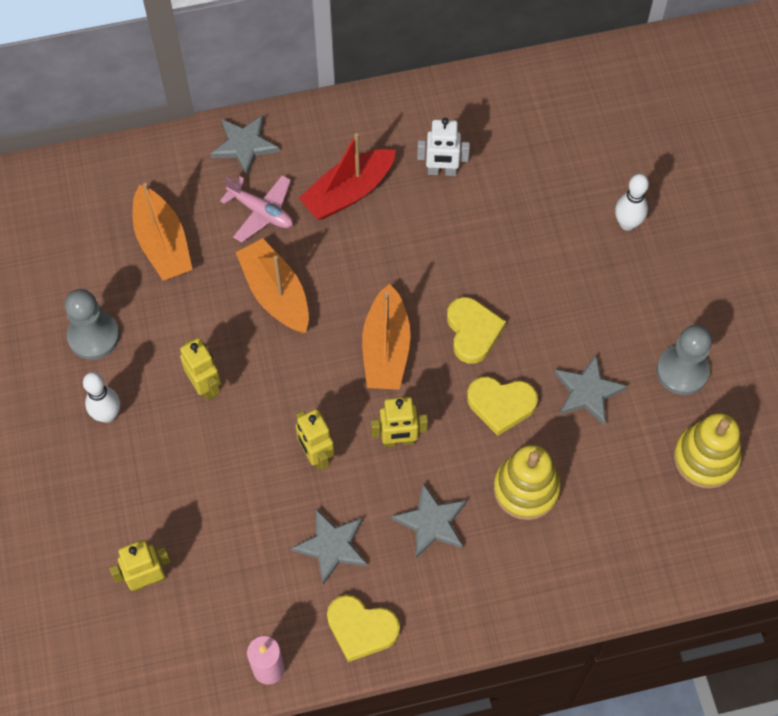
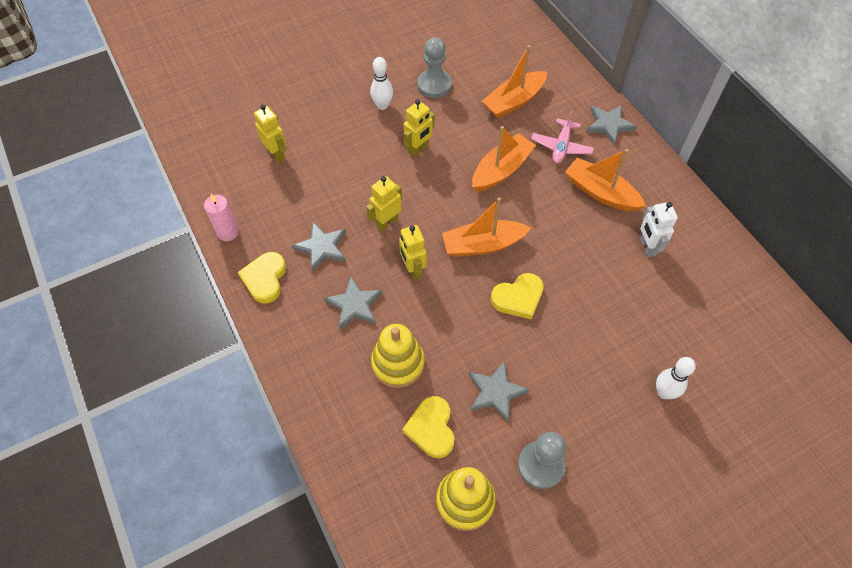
camera: 75 degrees right, 5 degrees down
(348, 192) = (600, 192): red boat -> orange boat
(501, 405) = (463, 331): yellow heart -> yellow heart (431, 428)

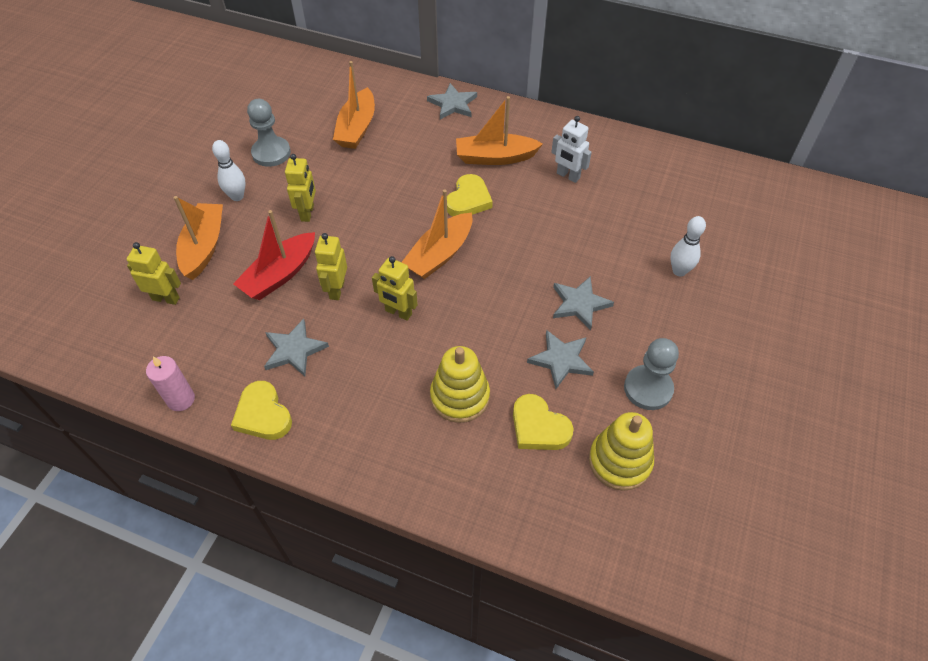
camera: 40 degrees left, 5 degrees down
(354, 305) = (374, 377): grey star -> grey star (579, 304)
(359, 185) = (280, 275): none -> red boat
(501, 170) = (398, 187): orange boat -> orange boat (204, 247)
(518, 298) = (508, 276): yellow heart -> yellow heart (468, 200)
(561, 147) = (430, 141): pink plane -> none

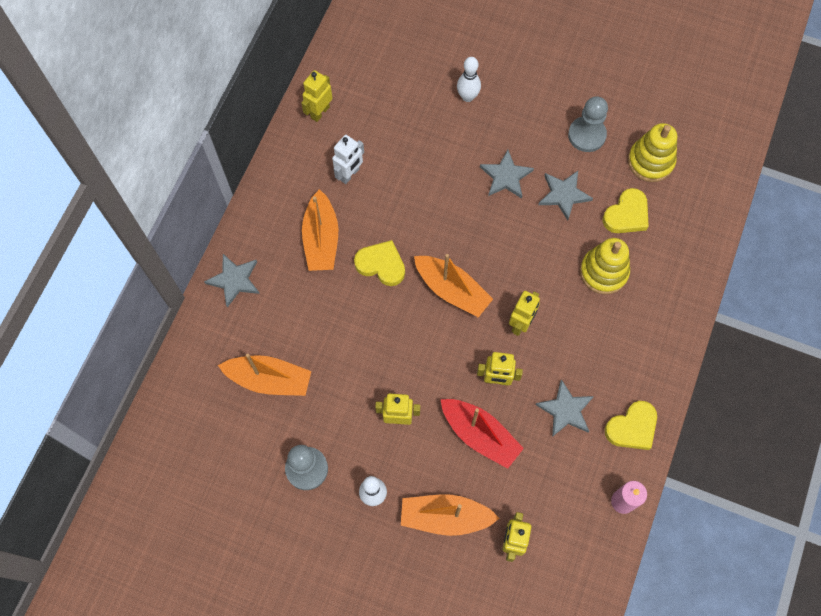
camera: 90 degrees left, 15 degrees up
(636, 153) = (320, 112): none -> yellow robot

